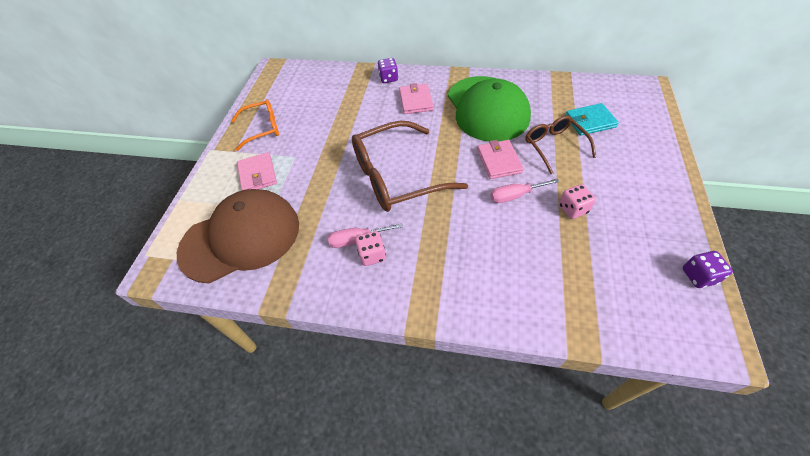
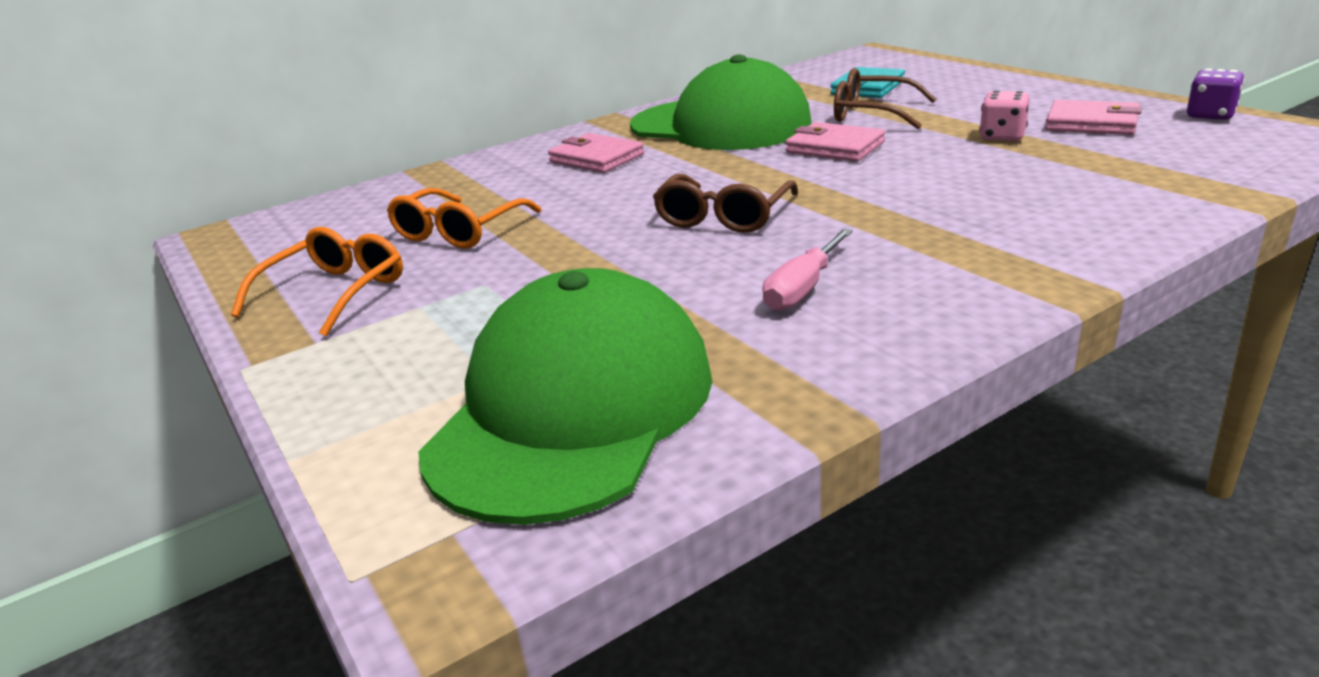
camera: 45 degrees left, 25 degrees down
(241, 238) = (573, 408): brown cap -> green cap
(257, 174) = (442, 335): pink wallet -> pink wallet (1091, 123)
(324, 119) = (459, 231): none -> orange glasses
(372, 255) = (861, 287): pink dice -> none
(388, 78) = (501, 161): purple dice -> none
(396, 176) = (723, 217): brown glasses -> brown glasses, size x0.58
(515, 195) = (918, 157): pink screwdriver -> none

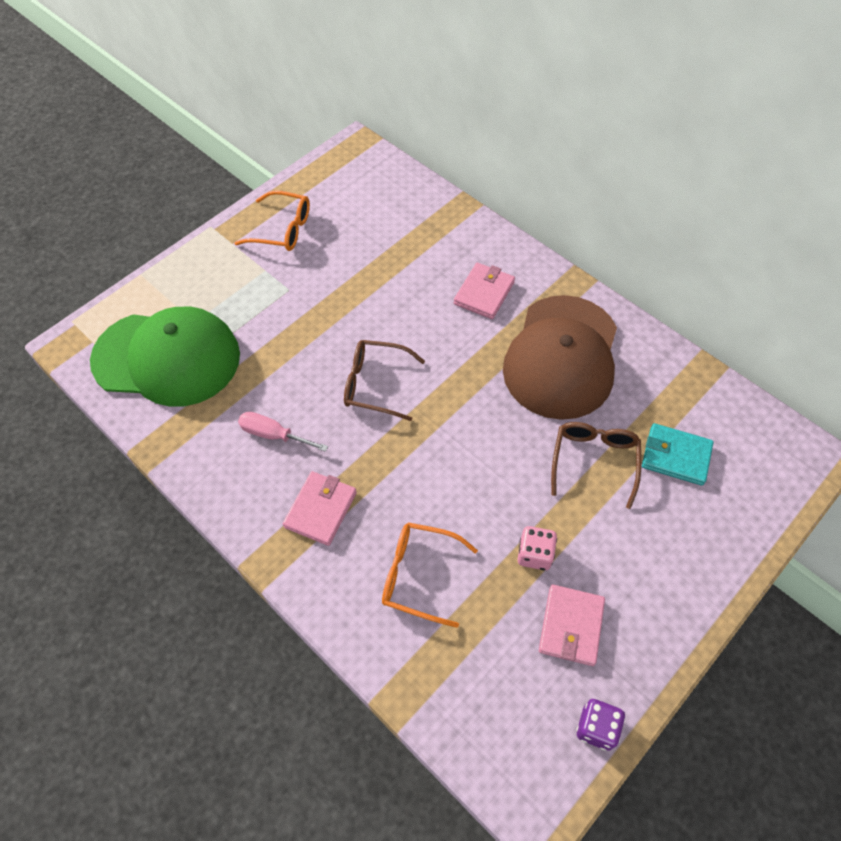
camera: 75 degrees right, 30 degrees up
(459, 231) = (358, 256): orange glasses -> orange glasses (419, 575)
(720, 125) = (561, 357): green cap -> brown cap
(835, 147) = (507, 438): pink wallet -> pink wallet (321, 510)

